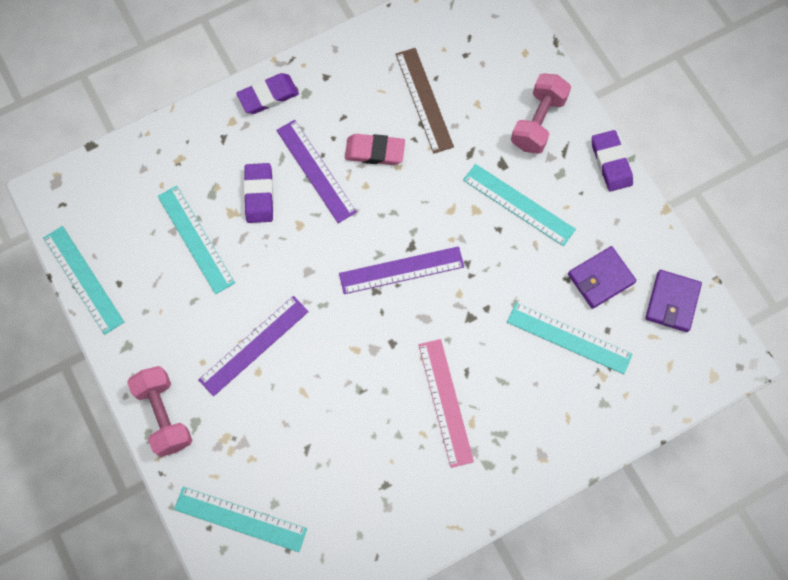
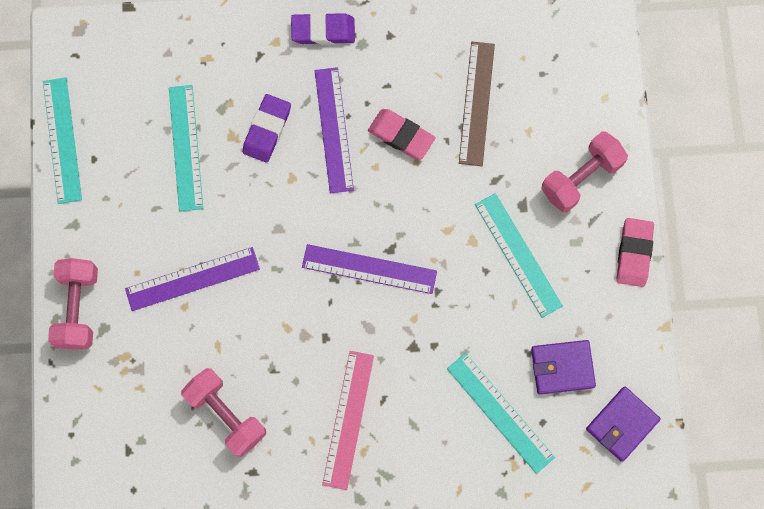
camera: 25 degrees right, 5 degrees up
(240, 519) = (103, 440): turquoise ruler -> none
(338, 446) = (226, 414): none -> pink dumbbell
(611, 163) = (634, 253): purple eraser -> pink eraser

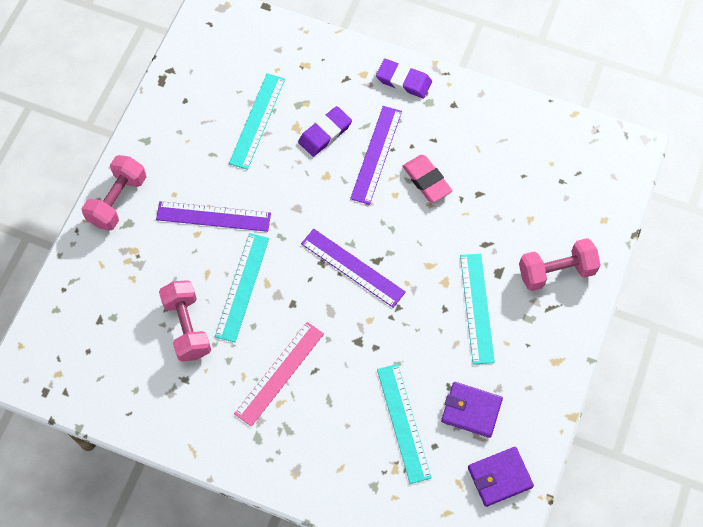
camera: 25 degrees right, 10 degrees down
(62, 140) = (169, 78): turquoise ruler -> turquoise ruler (242, 287)
(477, 103) = (498, 181): brown ruler -> none
(634, 253) = (572, 348): pink eraser -> none

